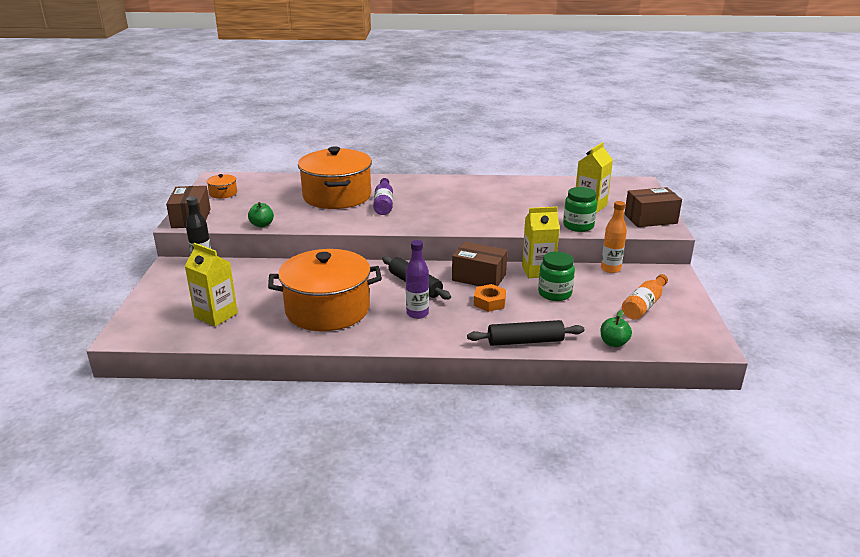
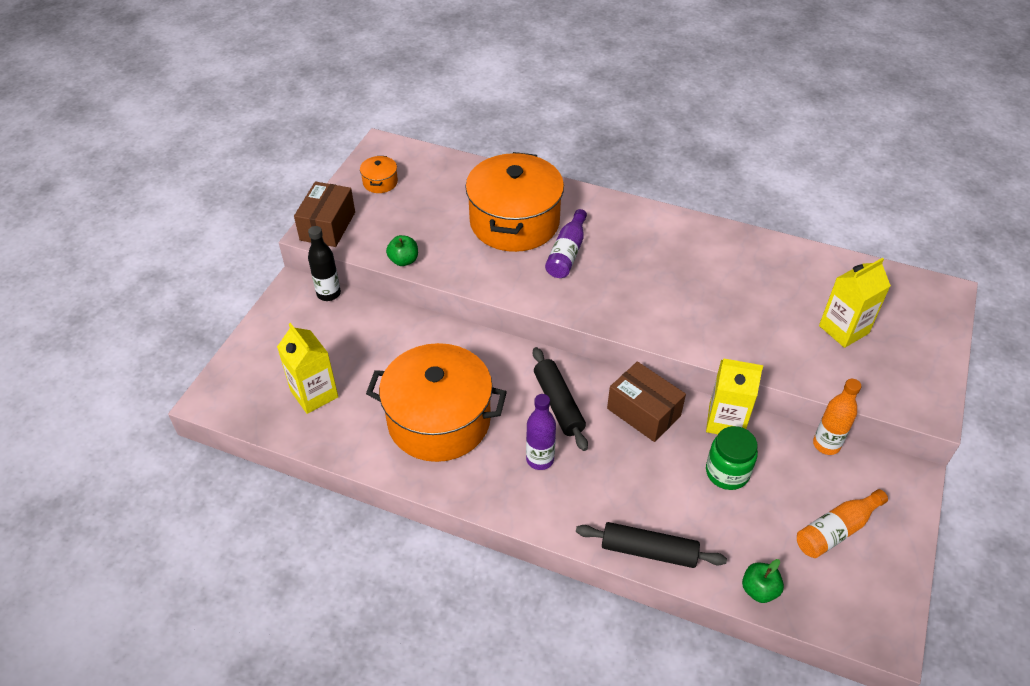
camera: 20 degrees right, 20 degrees up
(489, 302) = (636, 464): orange nut -> none
(578, 226) = (805, 369): green jar -> none
(650, 219) = (917, 380): brown box -> none

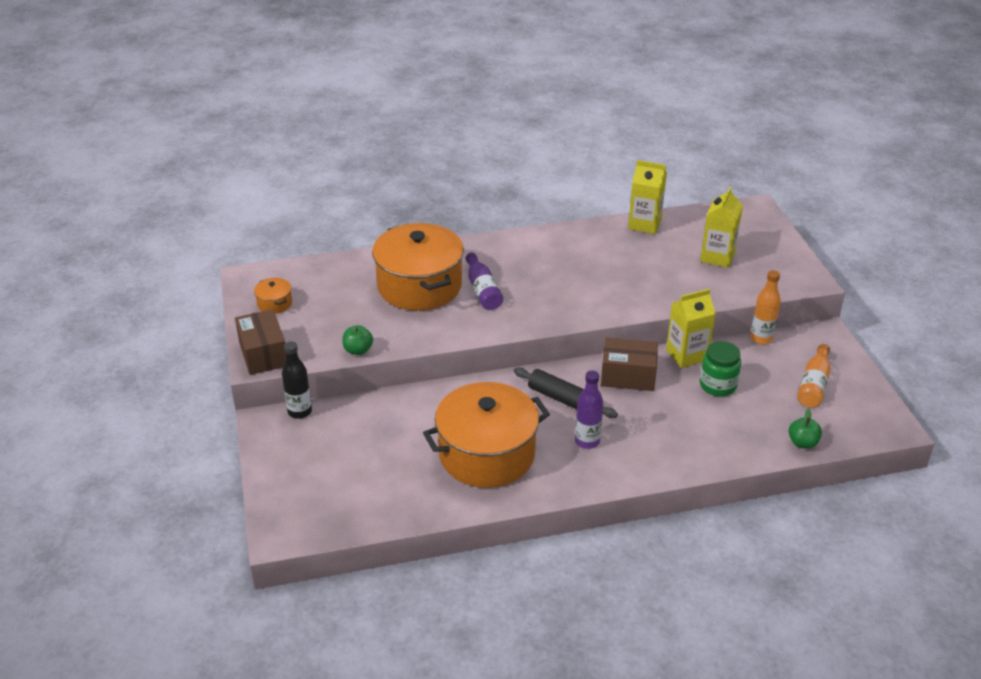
camera: 35 degrees left, 10 degrees down
(314, 394) = (366, 486): yellow carton -> yellow carton (644, 224)
(648, 551) = (715, 458): black rolling pin -> none

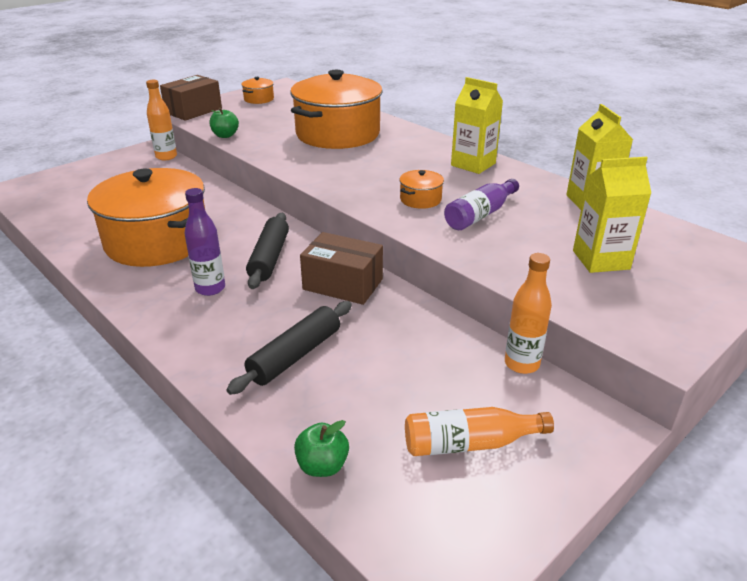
camera: 60 degrees right, 5 degrees down
(300, 411) = (166, 157): black bottle -> orange bottle
(483, 290) = (362, 157): purple bottle -> purple bottle (480, 215)
(583, 291) = (420, 199): none -> orange pot
(628, 376) = (342, 284): brown box -> brown box turned 45 degrees counterclockwise
(686, 355) = (421, 313): yellow carton -> yellow carton (473, 164)
(697, 423) = (295, 355): none -> black rolling pin
(717, 385) = (384, 352): green jar -> none

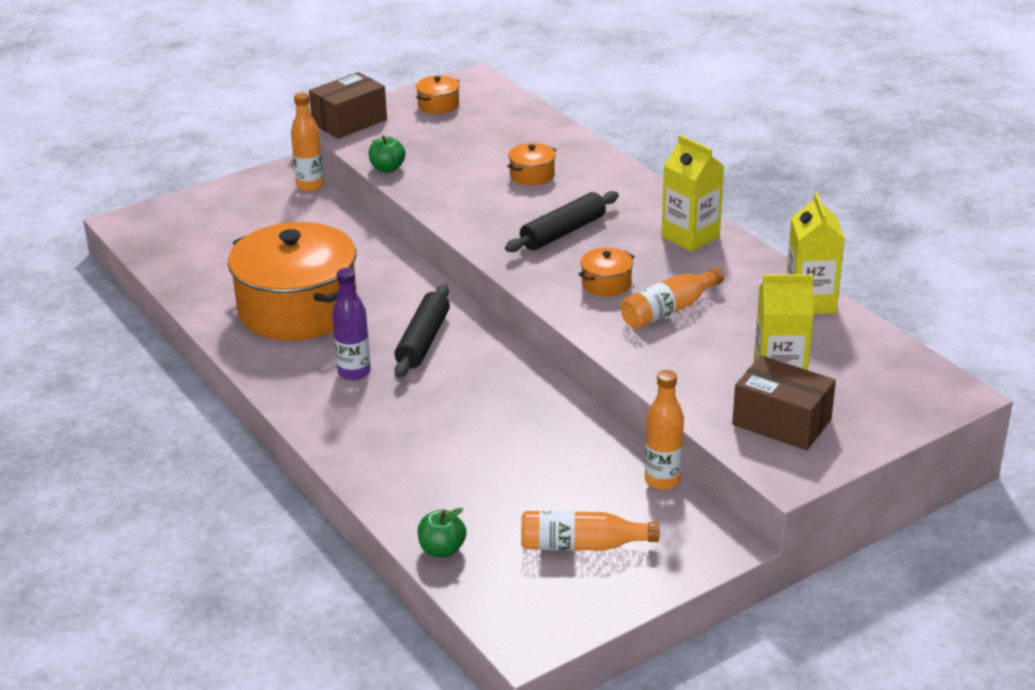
camera: 10 degrees right, 0 degrees up
(295, 355) = (434, 451): black rolling pin -> black rolling pin (563, 232)
(338, 134) = (532, 175): orange pot -> orange pot, size x0.40
(342, 284) = (499, 379): brown box -> brown box (781, 422)
(480, 215) = (668, 310): purple bottle -> orange bottle

